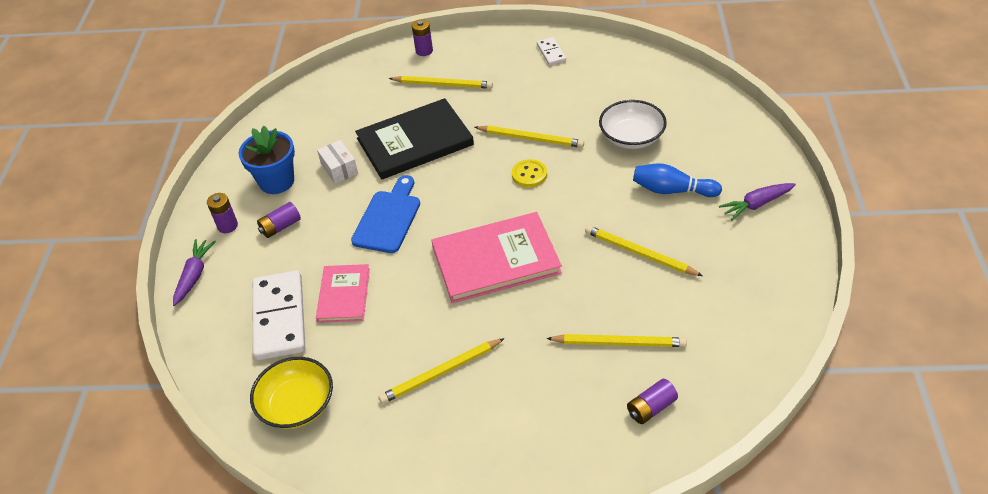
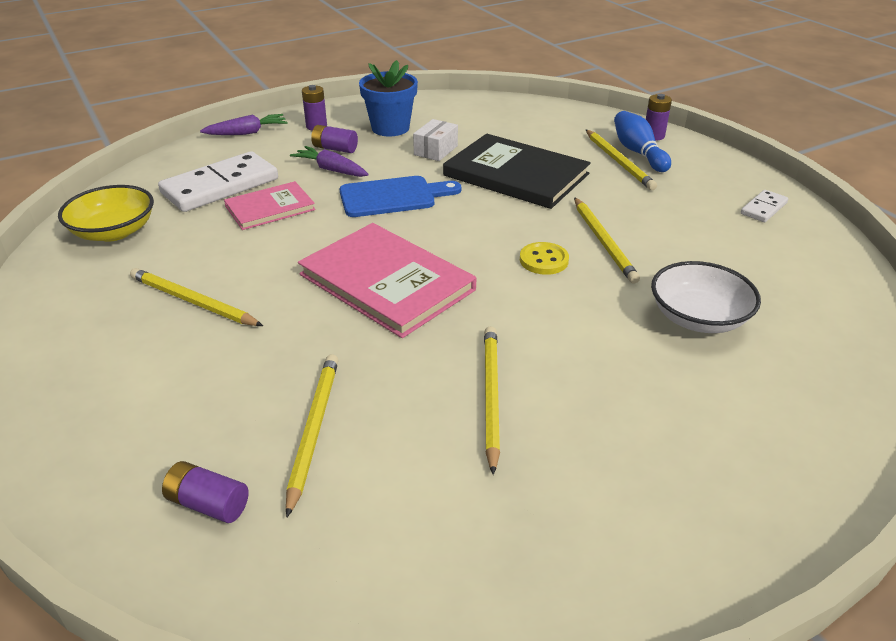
camera: 55 degrees right, 10 degrees down
(619, 343) = (313, 430): yellow pencil -> yellow pencil turned 150 degrees counterclockwise
(672, 190) = (639, 389): blue bowling pin -> blue bowling pin (638, 152)
(756, 204) = (706, 495): purple carrot -> purple carrot (331, 169)

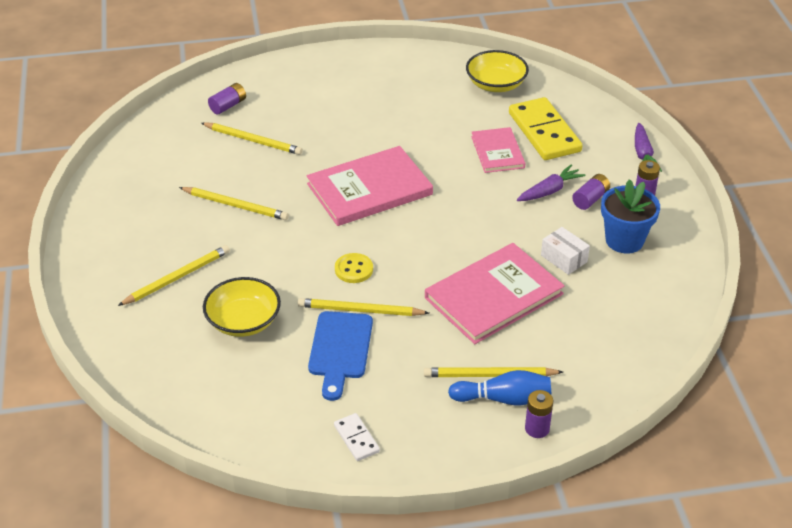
camera: 110 degrees right, 5 degrees up
(193, 301) = (393, 111): yellow pencil -> yellow pencil (177, 278)
(220, 186) = (544, 132): white domino -> yellow domino
(393, 197) = (486, 215): blue cutting board -> blue cutting board (340, 349)
(516, 175) = (494, 296): black book -> pink book
(698, 318) = (243, 321): white bowl -> yellow bowl

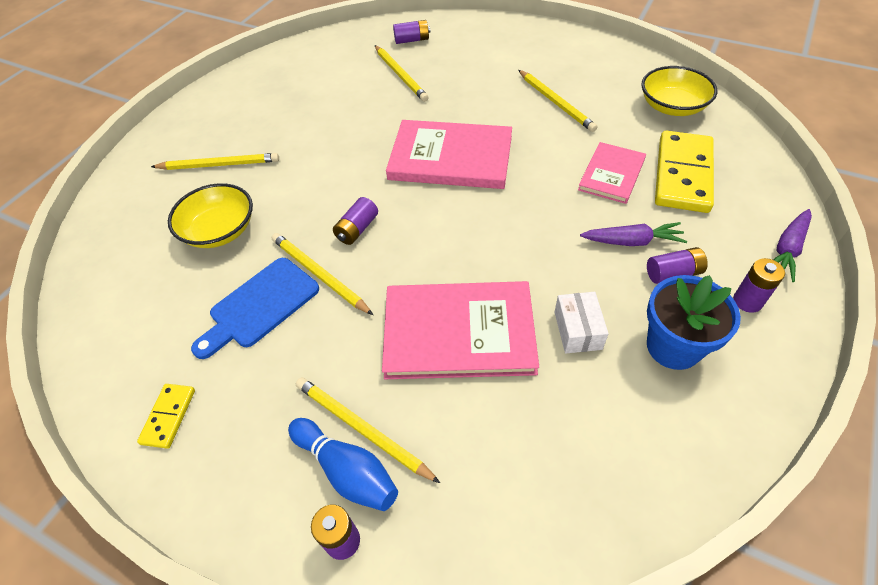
camera: 40 degrees right, 10 degrees up
(235, 205) = (328, 123): yellow pencil -> yellow pencil (556, 102)
(354, 269) = (357, 229): yellow button -> purple battery
(356, 438) = (169, 416): white domino -> yellow domino

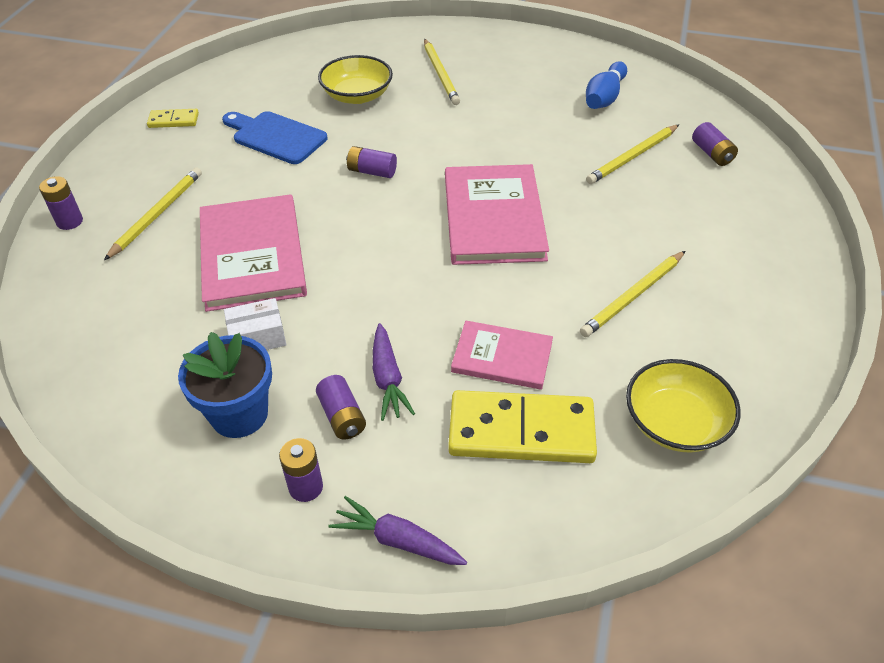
camera: 75 degrees right, 5 degrees down
(319, 275) = (313, 160): yellow pencil -> none
(347, 470) = (123, 213): blue bowling pin -> blue bowling pin (604, 97)

